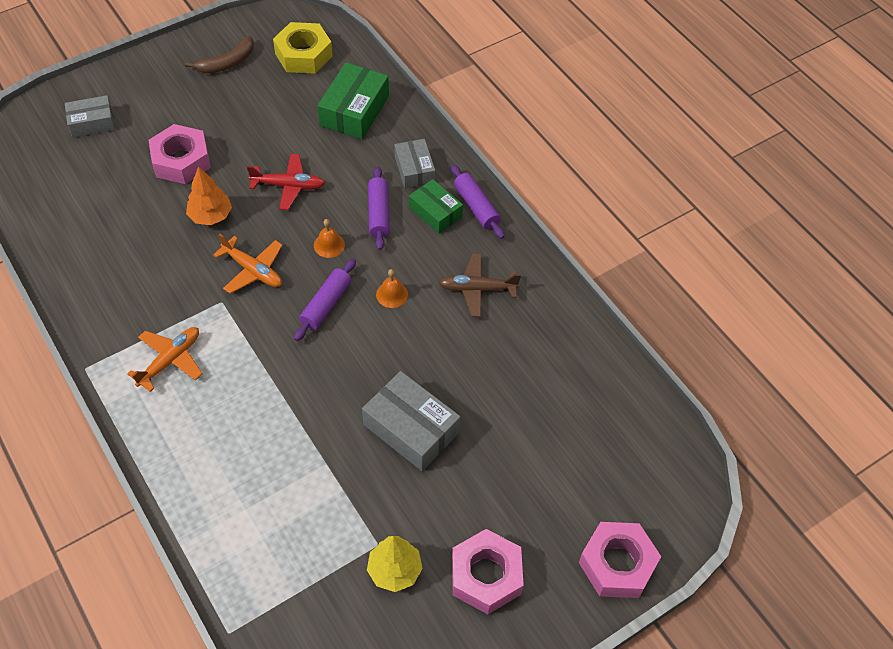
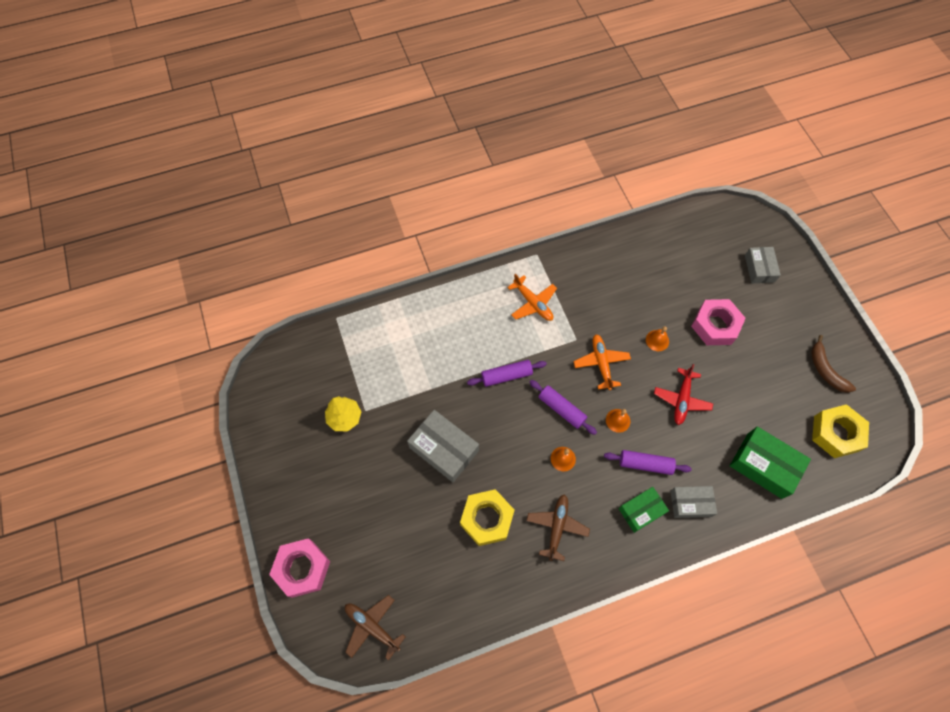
camera: 105 degrees right, 10 degrees up
(210, 216) = (657, 340): orange tree -> orange bell
(253, 270) = (601, 363): orange plane -> orange plane turned 120 degrees clockwise
(411, 429) = (444, 449): grey box -> grey box turned 75 degrees clockwise
(476, 207) = (643, 547): purple rolling pin -> purple rolling pin (506, 376)
(486, 575) = (323, 475): pink nut -> none
(489, 362) = (487, 519): none -> yellow nut
(654, 460) = (372, 626): none -> brown plane

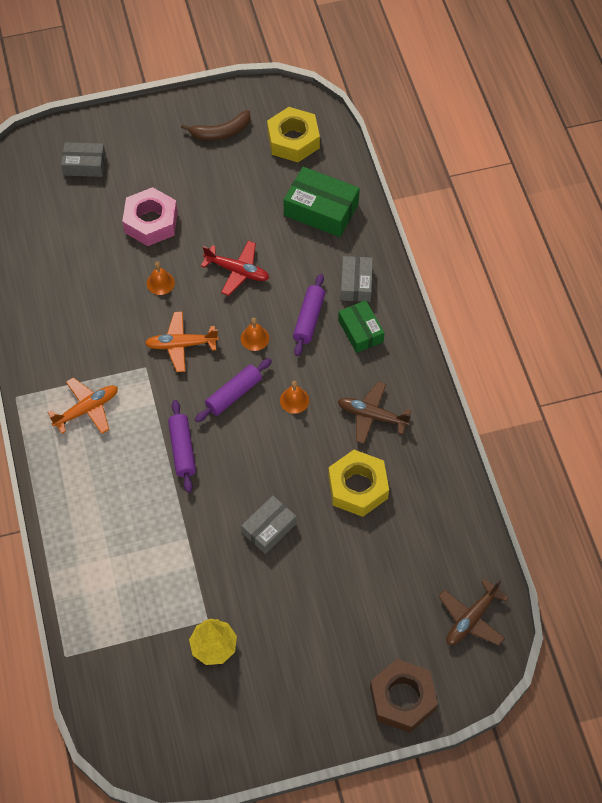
camera: 85 degrees left, 5 degrees down
(302, 568) = (402, 698): pink nut -> brown nut
(444, 449) = (269, 528): grey box -> grey box, size x0.64
(764, 465) = (321, 210): green box -> green box turned 75 degrees clockwise

